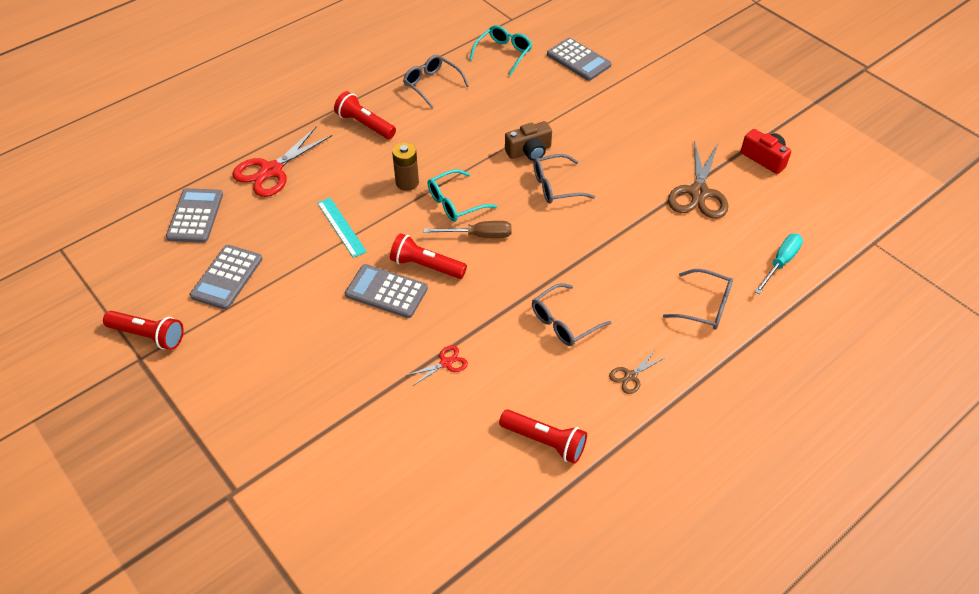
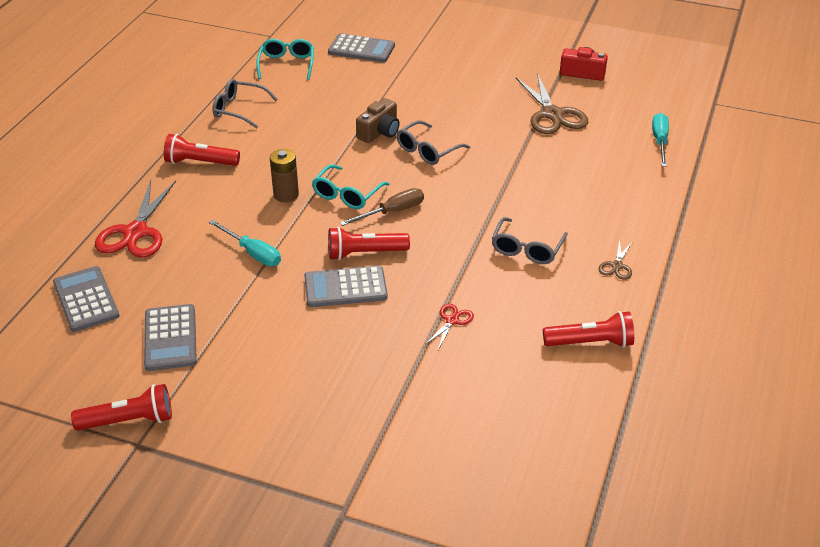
camera: 30 degrees left, 10 degrees down
(341, 227) = (252, 253): turquoise ruler -> turquoise screwdriver
(705, 306) = (630, 193): grey glasses -> none

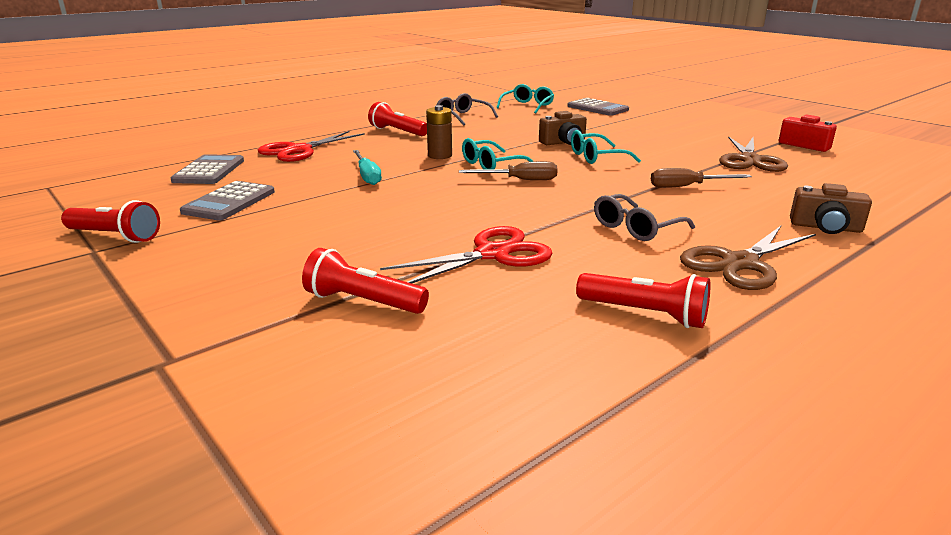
camera: 30 degrees right, 15 degrees down
(345, 288) = (416, 210): grey calculator -> none
(365, 253) = (462, 196): red flashlight -> red flashlight (363, 302)
(427, 150) = (596, 157): grey glasses -> turquoise glasses
(452, 321) = (492, 254): red scissors -> red scissors, size x2.07
(529, 176) = (687, 187): none -> brown screwdriver
(617, 266) = (740, 263): brown scissors -> brown scissors, size x2.07
(649, 200) = (825, 227): none -> brown camera
(660, 141) = (870, 194): turquoise screwdriver -> none

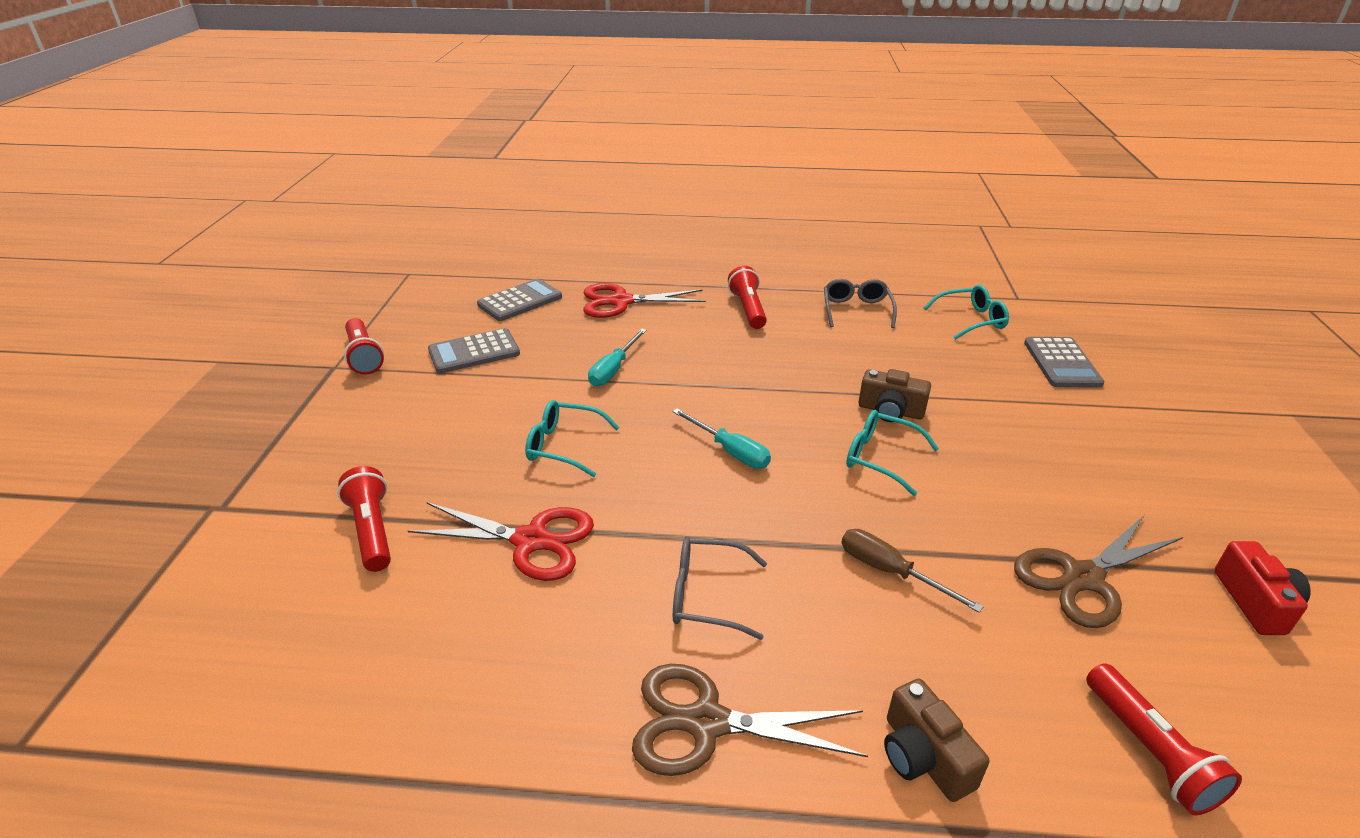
camera: 45 degrees right, 10 degrees up
(440, 155) = (722, 369): brown battery -> none
(491, 165) = (745, 410): turquoise glasses -> turquoise glasses (563, 446)
(520, 180) = (730, 451): brown screwdriver -> turquoise screwdriver
(644, 314) = (505, 706): red flashlight -> red flashlight (1149, 751)

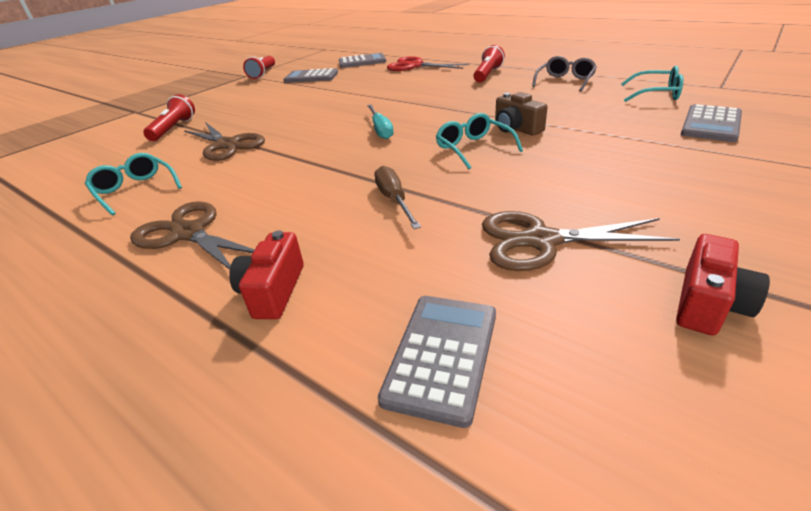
camera: 35 degrees right, 0 degrees up
(531, 541) = (227, 145): red scissors -> brown scissors
(563, 446) = (297, 114): turquoise glasses -> turquoise glasses (135, 190)
(613, 369) = (369, 90): turquoise screwdriver -> none
(706, 595) = (272, 184): grey glasses -> none
(923, 757) = (273, 291): brown camera -> red camera
(1149, 751) = (441, 355): red flashlight -> grey calculator

